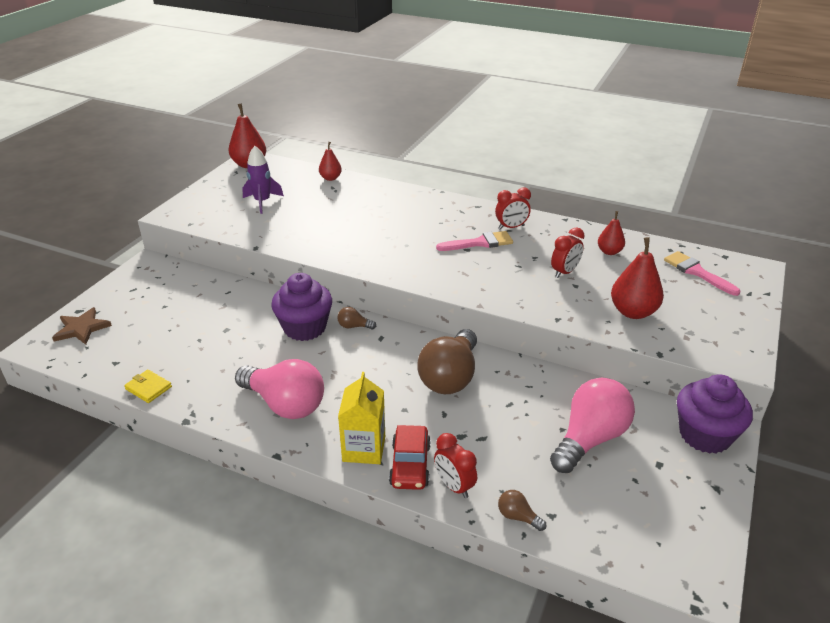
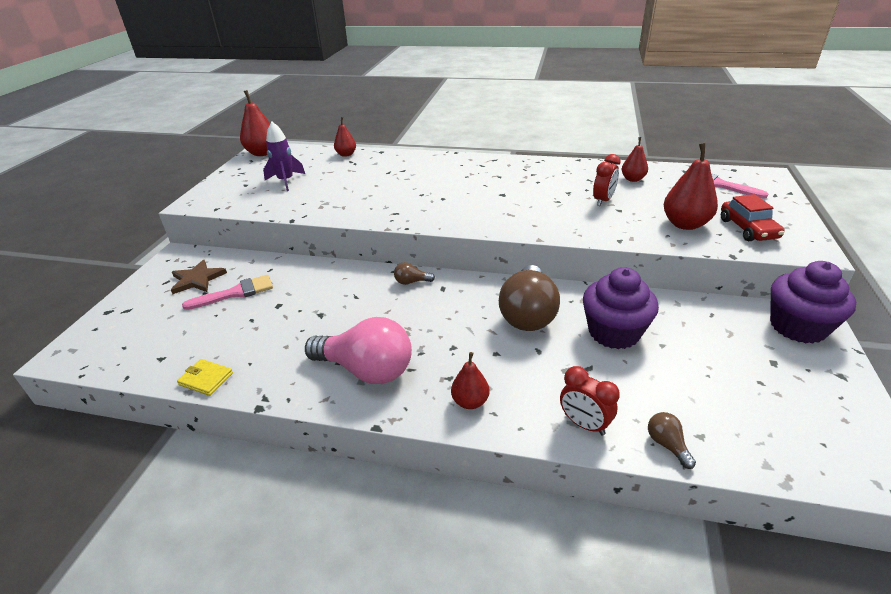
camera: 10 degrees left, 0 degrees up
(81, 328) = (114, 329): brown star -> brown star (197, 279)
(304, 328) = (361, 291): purple cupcake -> purple cupcake (614, 332)
(364, 448) = (470, 402): yellow carton -> red pear
(410, 465) = (527, 410): red car -> red car (748, 229)
(479, 243) = (511, 188): pink brush -> pink brush (236, 293)
(511, 227) = (534, 172): red clock -> none
(518, 517) = (667, 445): brown light bulb -> brown light bulb turned 45 degrees clockwise
(589, 439) = (694, 350): pink light bulb -> none

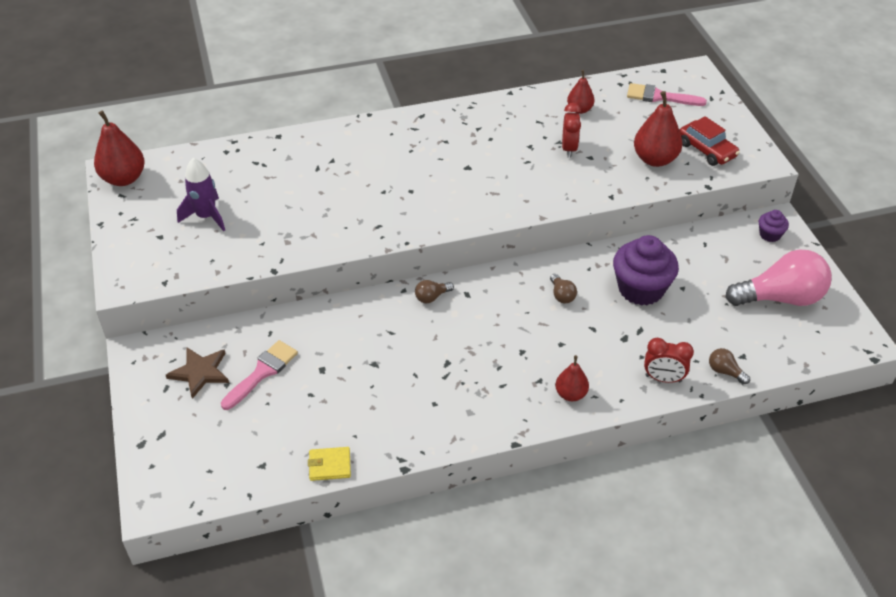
camera: 30 degrees left, 10 degrees up
(346, 154) = (239, 152): red pear -> none
(366, 370) = (466, 400): pink light bulb -> pink light bulb (780, 298)
(528, 314) = (562, 295): brown light bulb -> brown light bulb, size x0.42
(797, 327) = (770, 235): purple cupcake -> purple cupcake, size x0.48

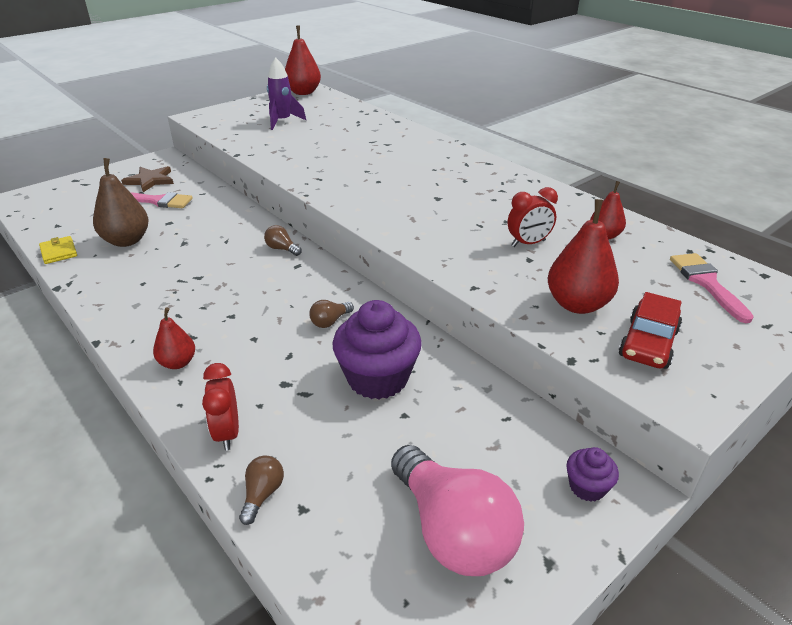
camera: 65 degrees right, 10 degrees down
(341, 407) = (127, 241): none -> brown pear

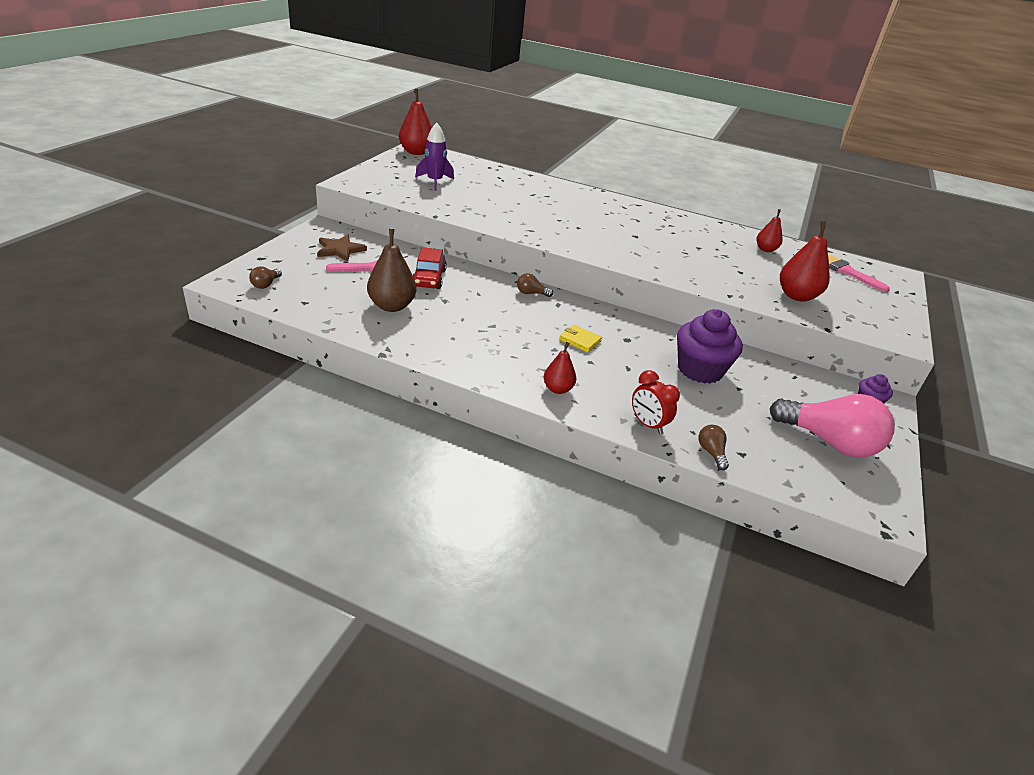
camera: 30 degrees left, 0 degrees up
(59, 252) = (341, 325): yellow wallet -> yellow wallet (580, 340)
(330, 321) = (628, 340): brown light bulb -> brown light bulb (266, 284)
(528, 243) = (728, 261): red clock -> none
(648, 343) = (854, 312): red car -> red car (429, 278)

